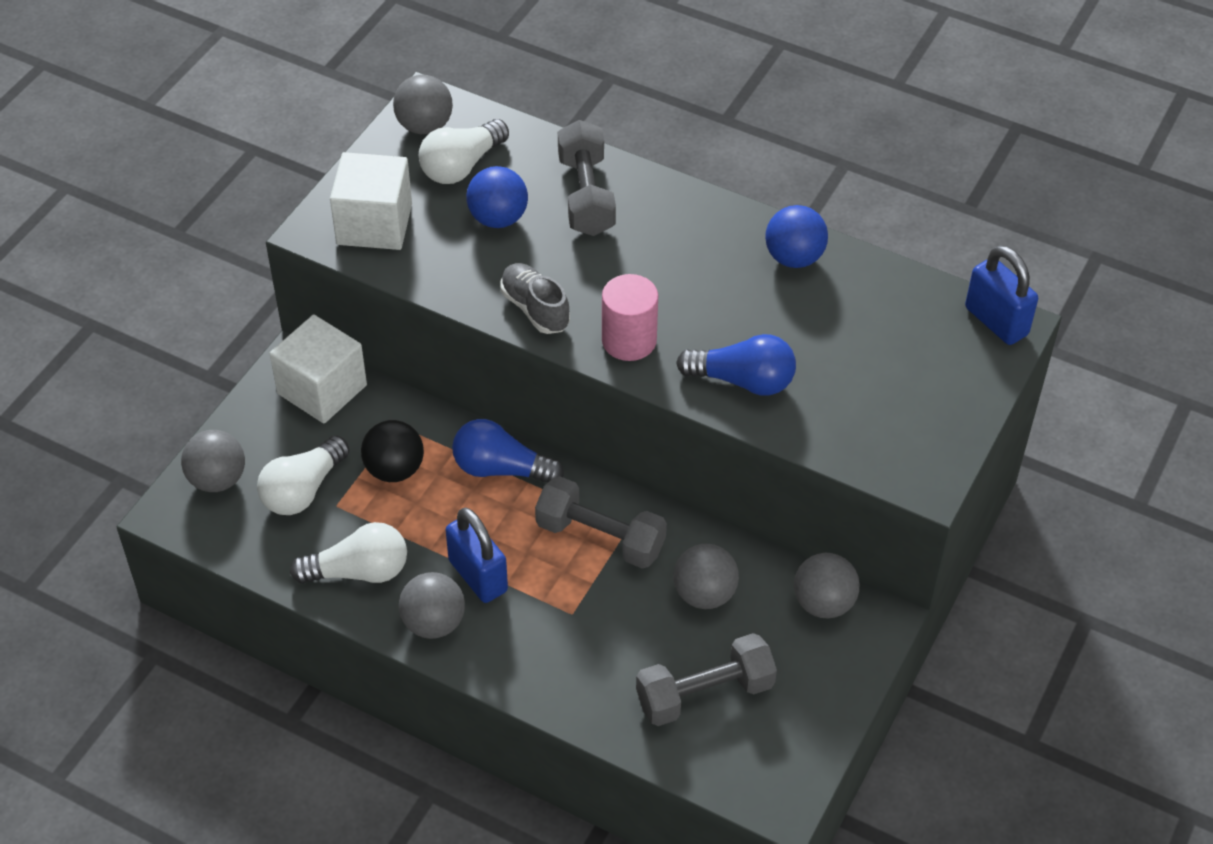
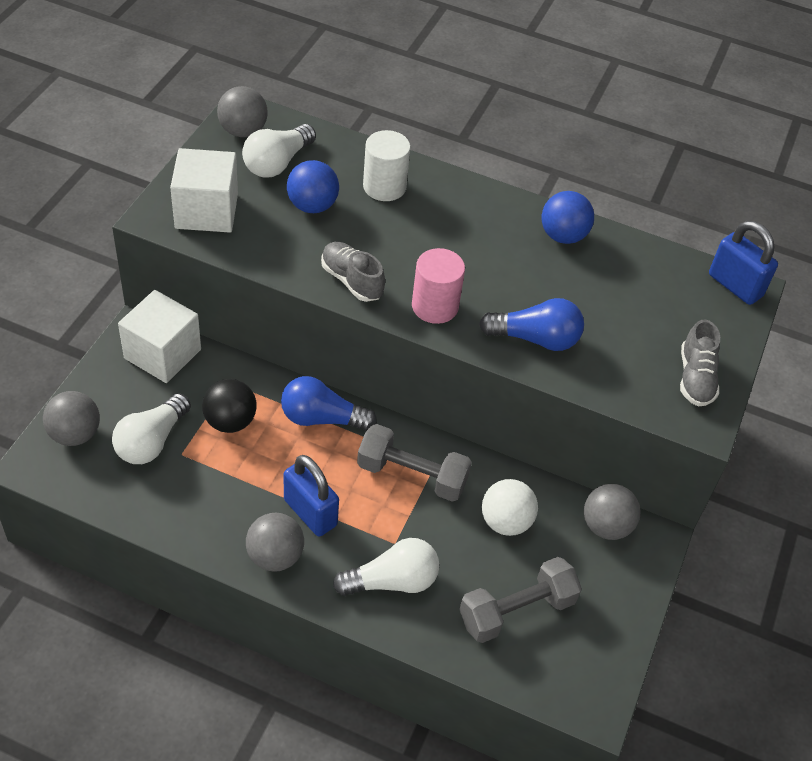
camera: 10 degrees left, 0 degrees up
(359, 571) = (205, 512): white light bulb -> white light bulb (392, 581)
(586, 195) = (384, 186): grey dumbbell -> white cylinder
(704, 594) = (505, 522): grey ball -> white ball
(927, 431) = (695, 378): none -> grey shoe

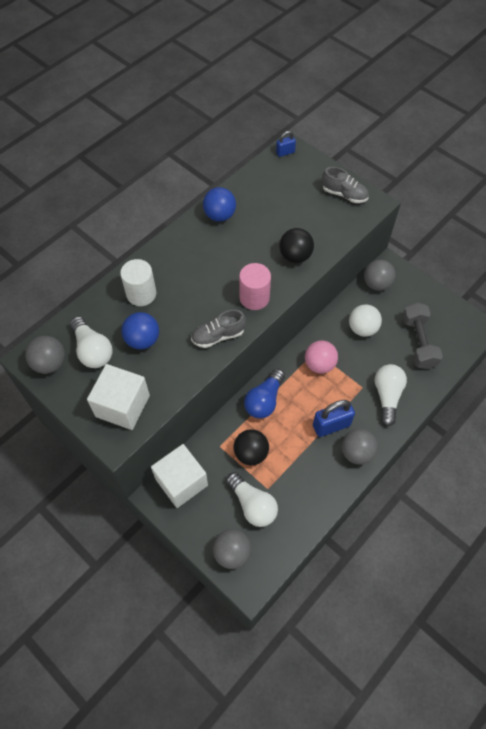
camera: 65 degrees left, 10 degrees up
(412, 475) = (319, 364): grey dumbbell -> pink ball
(535, 338) = (295, 256): blue light bulb -> black ball
(735, 285) = (285, 152): blue padlock -> blue padlock, size x0.55

